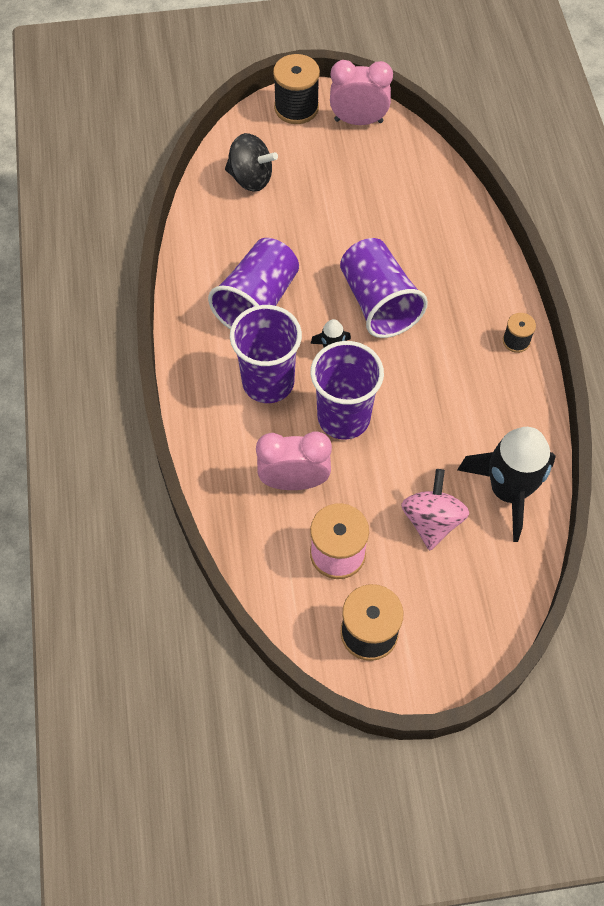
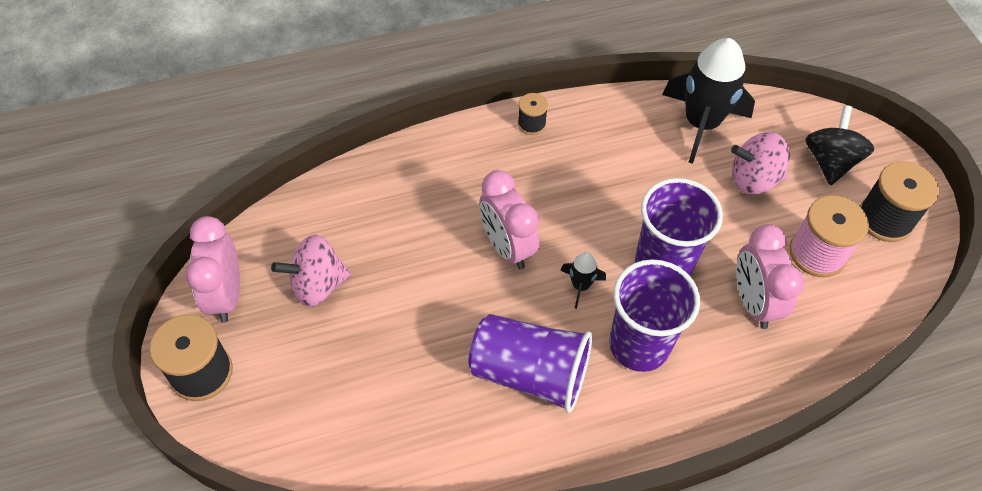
camera: 100 degrees left, 5 degrees down
(251, 178) = (331, 412): black spinning top -> black spinning top (830, 161)
(359, 174) = (317, 285): none -> pink spinning top
(378, 303) = (507, 247): purple cup -> pink clock

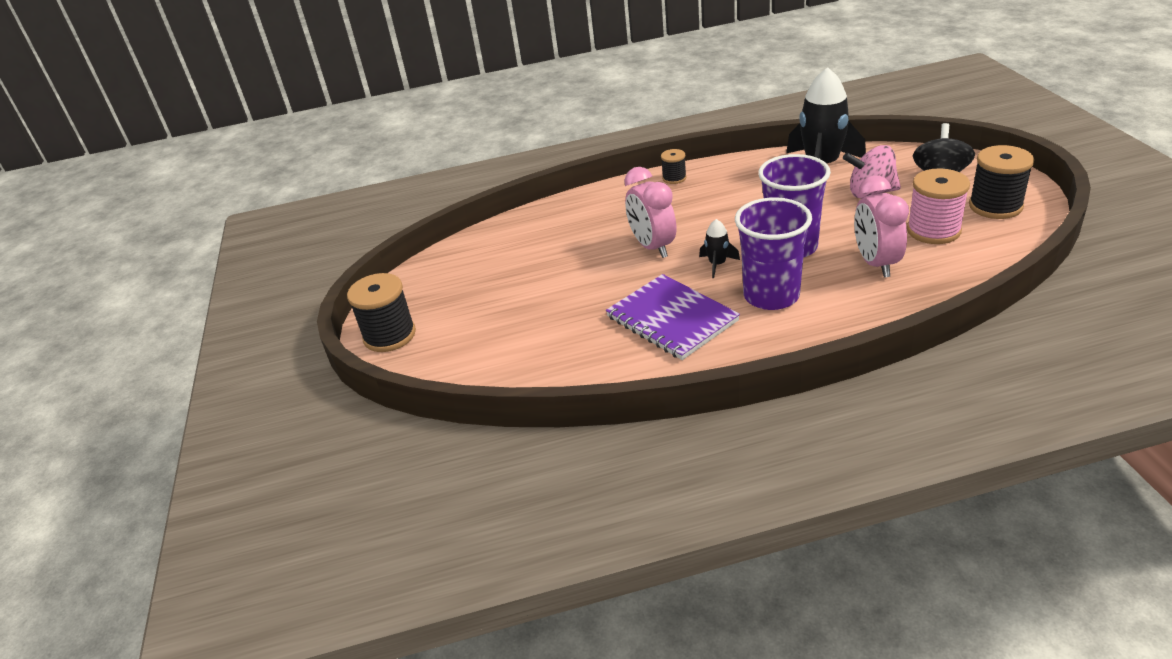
camera: 10 degrees right, 20 degrees down
(226, 295) = (415, 290): pink clock -> none
(317, 285) = (490, 279): pink spinning top -> none
(529, 373) = (672, 319): purple cup -> purple notebook

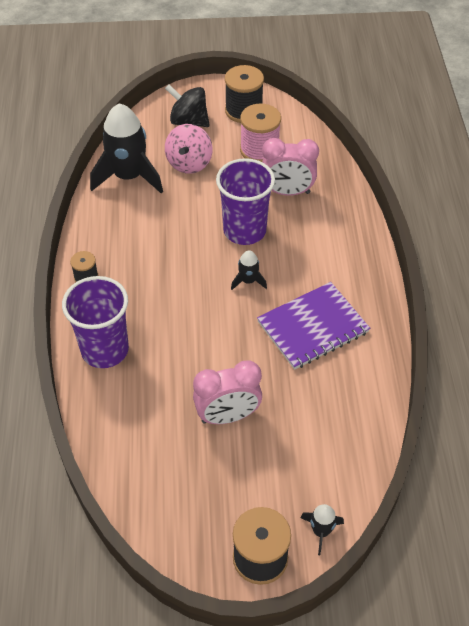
camera: 85 degrees left, 15 degrees up
(417, 368) = (321, 531): none -> black rocket
(652, 247) = (200, 318): pink clock -> pink clock (227, 416)
(771, 296) = (305, 260): purple cup -> purple cup (105, 350)

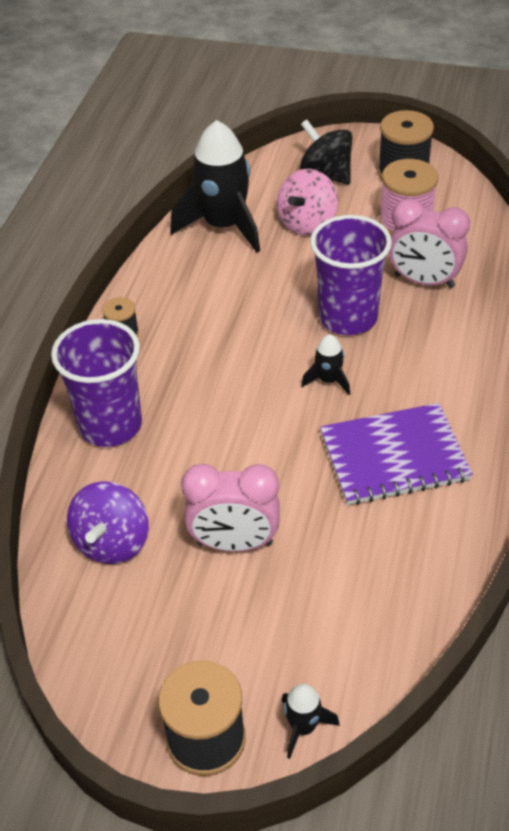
camera: 20 degrees right, 5 degrees down
(141, 437) = (112, 542): none -> purple spinning top

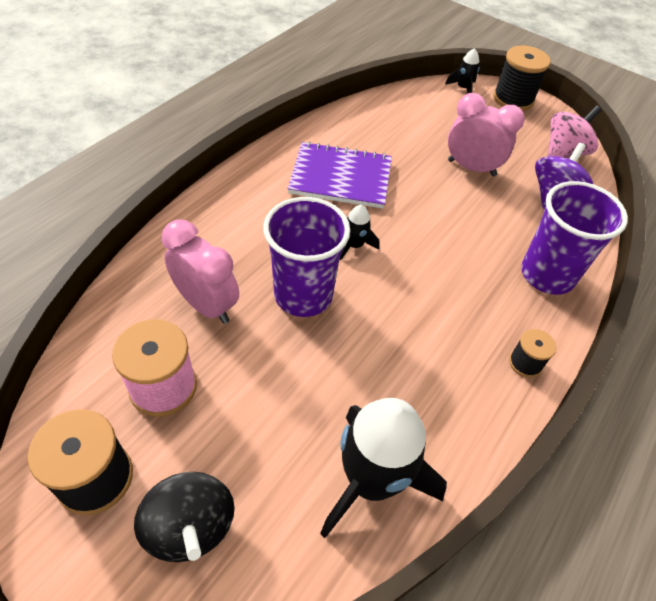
camera: 165 degrees left, 5 degrees up
(307, 223) = (270, 438): pink spinning top -> pink spinning top (564, 152)

